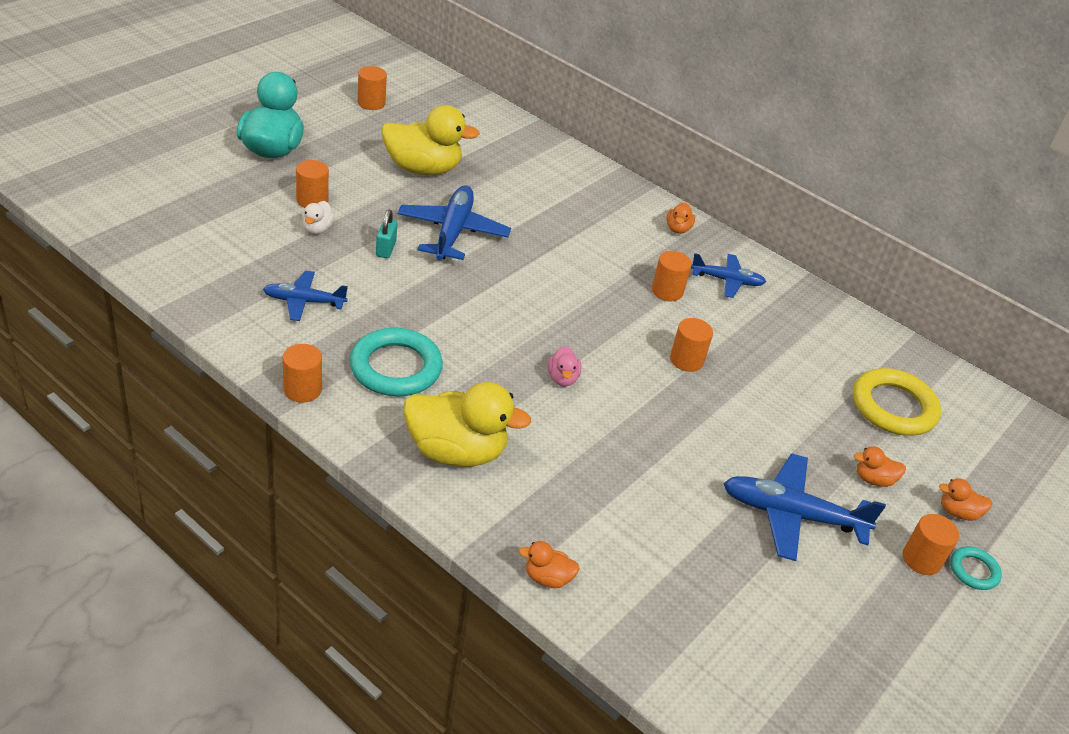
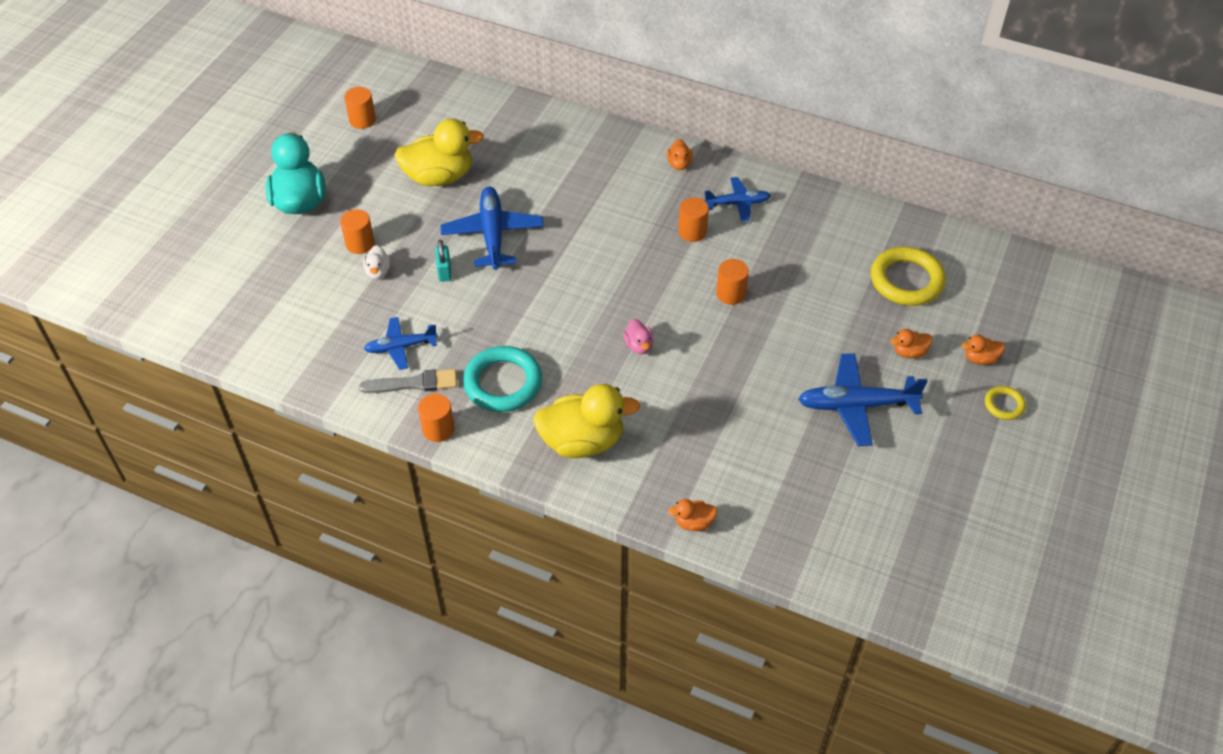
camera: 10 degrees left, 10 degrees up
(300, 339) = (414, 383): none -> grey brush
(921, 559) = (963, 409): orange cylinder -> none
(973, 571) = (1004, 405): turquoise ring -> yellow ring

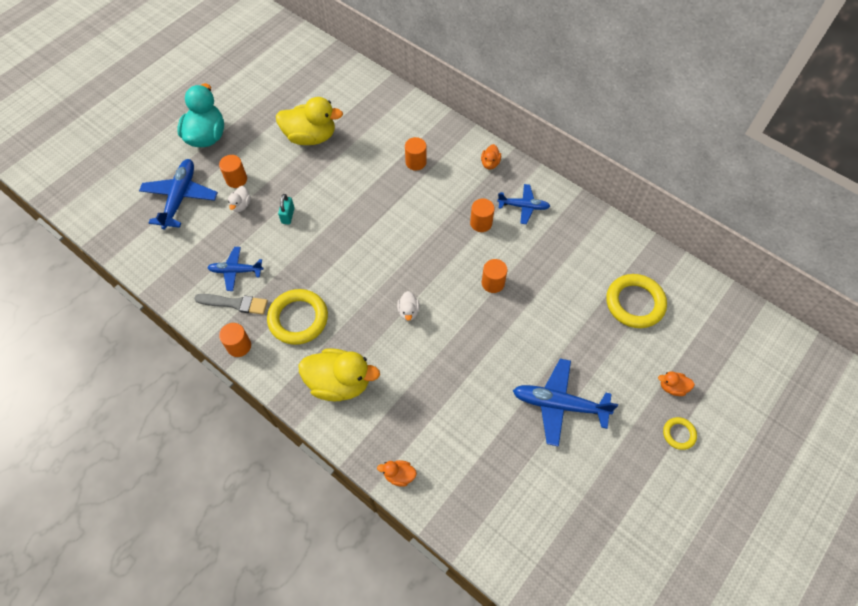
camera: 15 degrees right, 10 degrees up
(362, 120) = (272, 79): orange cylinder -> orange cylinder (416, 162)
(493, 234) = (333, 192): blue plane -> blue plane (180, 197)
(503, 383) = (298, 319): turquoise ring -> yellow ring
(639, 346) = (408, 311): pink duck -> white duck
(909, 352) = (616, 367): orange duck -> none

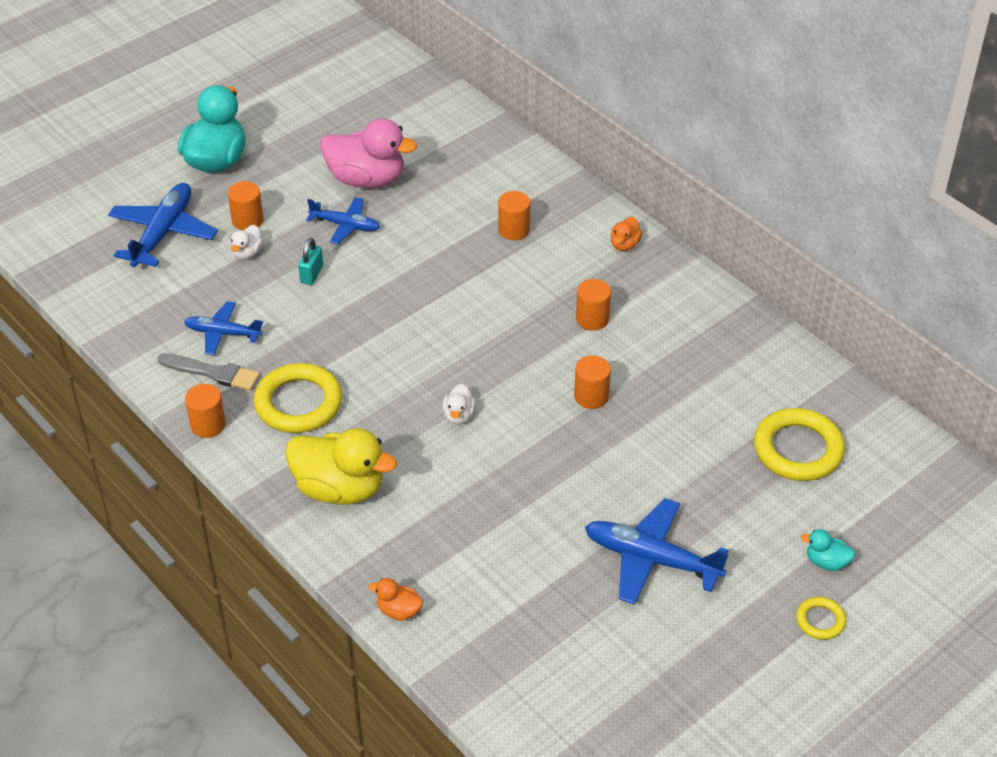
camera: 10 degrees right, 15 degrees down
(311, 137) = (366, 179): yellow duck -> pink duck
(523, 206) = (661, 306): blue plane -> blue plane (345, 225)
(672, 387) = (826, 562): orange duck -> turquoise duck

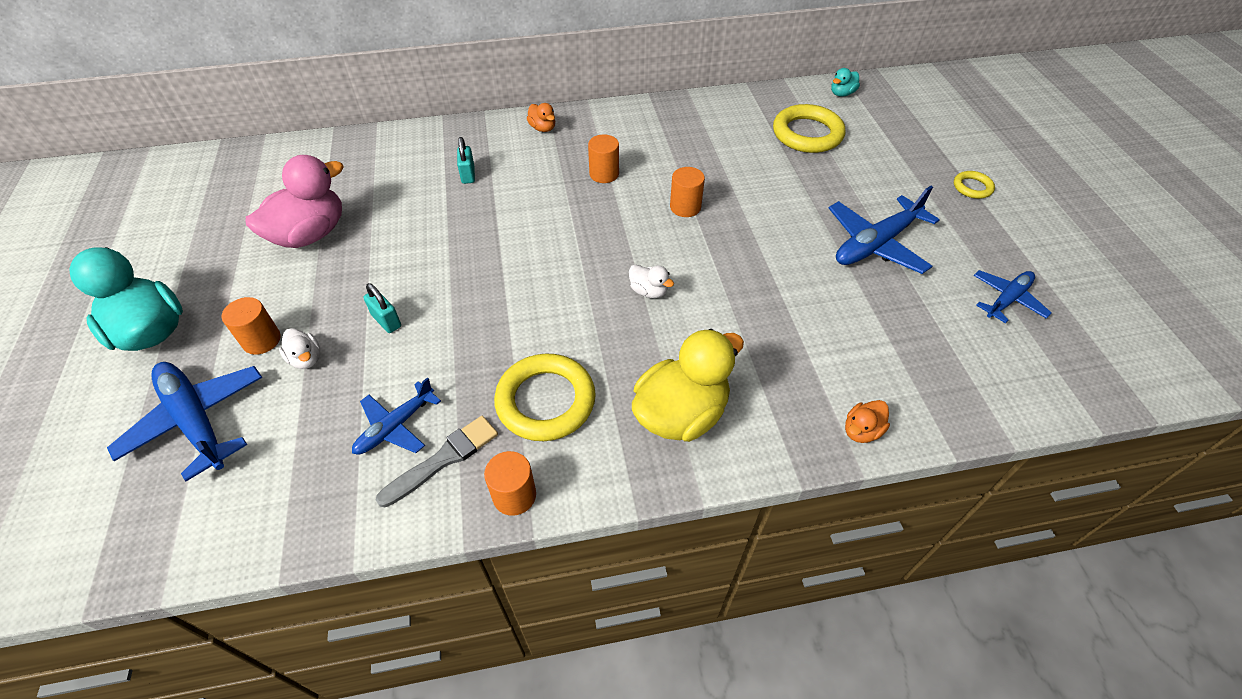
camera: 60 degrees left, 5 degrees up
(345, 225) = (350, 271): blue plane -> blue plane (1007, 300)
(514, 230) = (468, 175): orange cylinder -> turquoise padlock
(826, 562) = (918, 163): turquoise duck -> turquoise duck (842, 94)

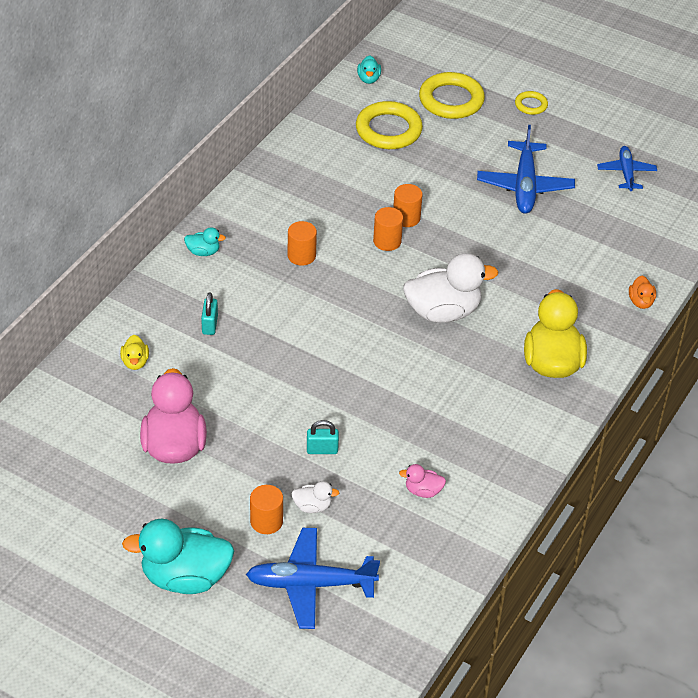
camera: 50 degrees left, 5 degrees down
(386, 164) = (135, 362): none -> yellow duck
(395, 426) = (423, 491): blue plane -> pink duck
(443, 459) = (472, 482): grey brush -> none
(468, 175) = (210, 325): turquoise padlock -> turquoise padlock turned 60 degrees clockwise
(514, 495) = (531, 466): orange cylinder -> orange cylinder (406, 218)
(543, 128) = (203, 252): orange duck -> turquoise duck
(545, 401) = (478, 413): yellow ring -> yellow ring (451, 100)
(648, 291) = (443, 312): white duck -> white duck, size x2.20

